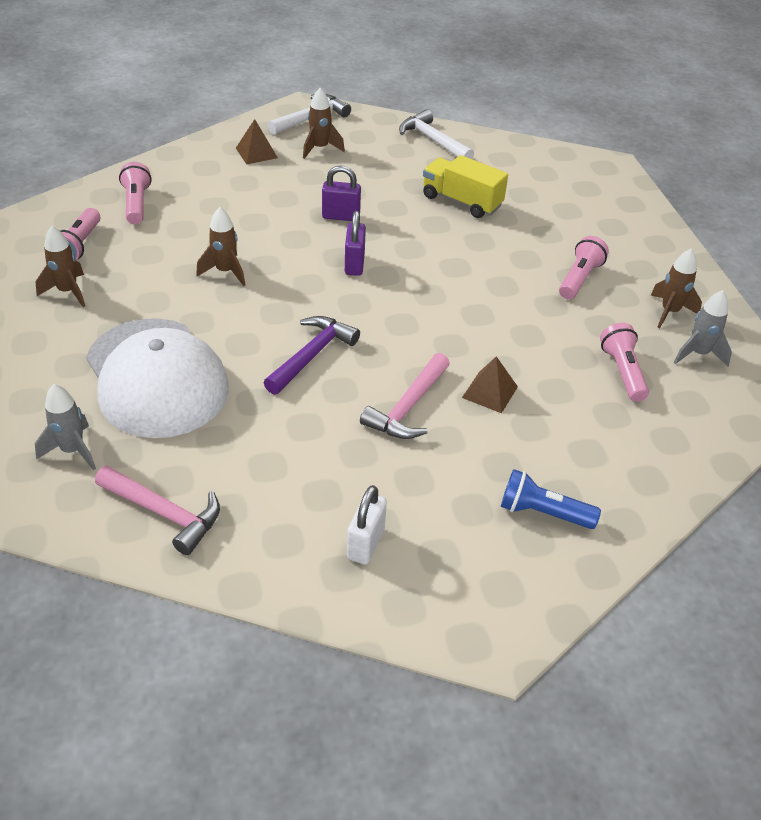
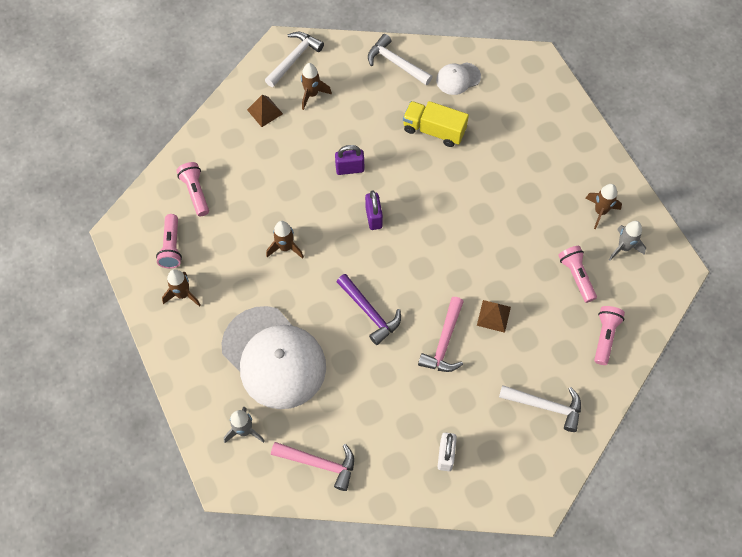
camera: 10 degrees left, 20 degrees up
(312, 355) = (369, 312): purple hammer -> purple hammer turned 120 degrees clockwise
(506, 164) = (458, 78): none -> white cap
(543, 513) = (545, 406): blue flashlight -> white hammer
(579, 278) = (534, 193): pink flashlight -> pink flashlight (605, 337)

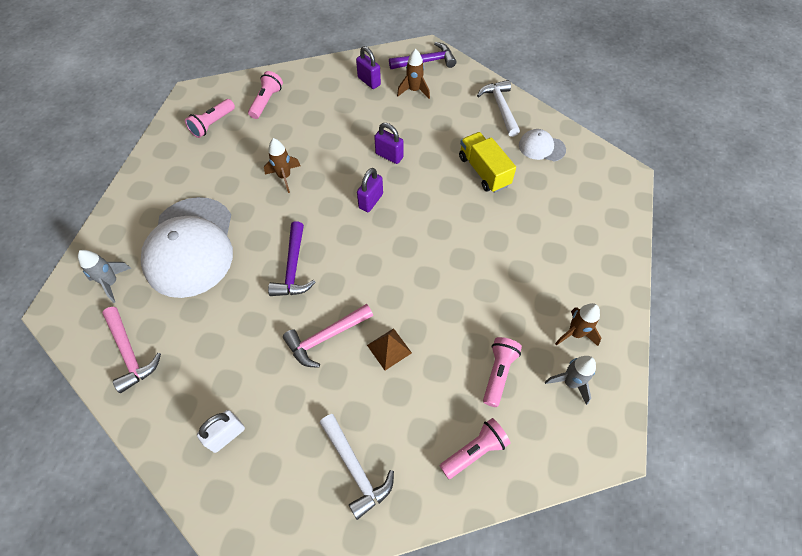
camera: 40 degrees right, 5 degrees down
(183, 294) = (184, 159): brown rocket -> none
(265, 111) = (369, 81): brown pyramid -> purple padlock
(294, 59) = (426, 62): white hammer -> purple hammer

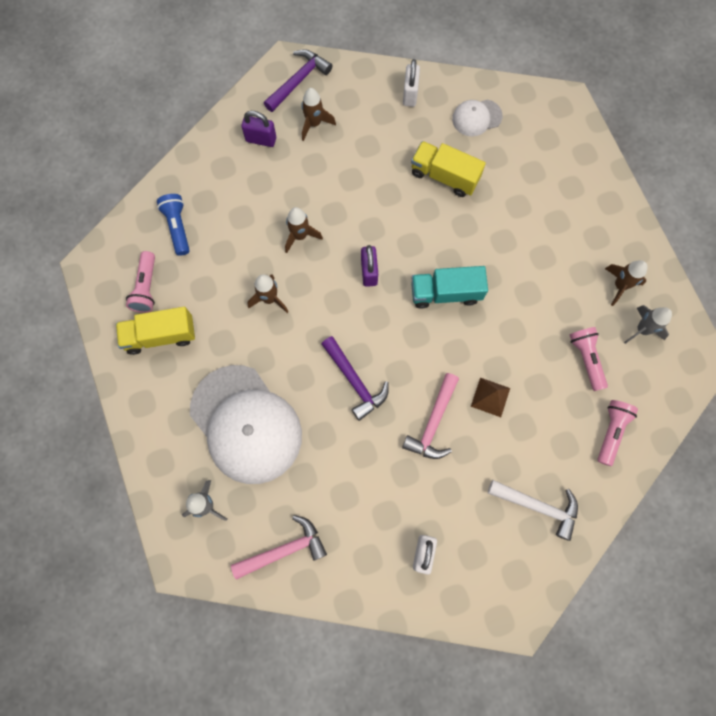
camera: 35 degrees left, 15 degrees up
(130, 353) = (284, 550): pink hammer -> pink hammer turned 45 degrees counterclockwise
(192, 157) = (160, 335): none -> yellow truck
(266, 101) = (177, 227): pink flashlight -> blue flashlight
(342, 151) = (300, 236): none -> brown rocket
(389, 156) = (348, 213): purple padlock -> none
(417, 249) = (445, 293): none -> turquoise truck
(500, 108) = (410, 94): white hammer -> white padlock

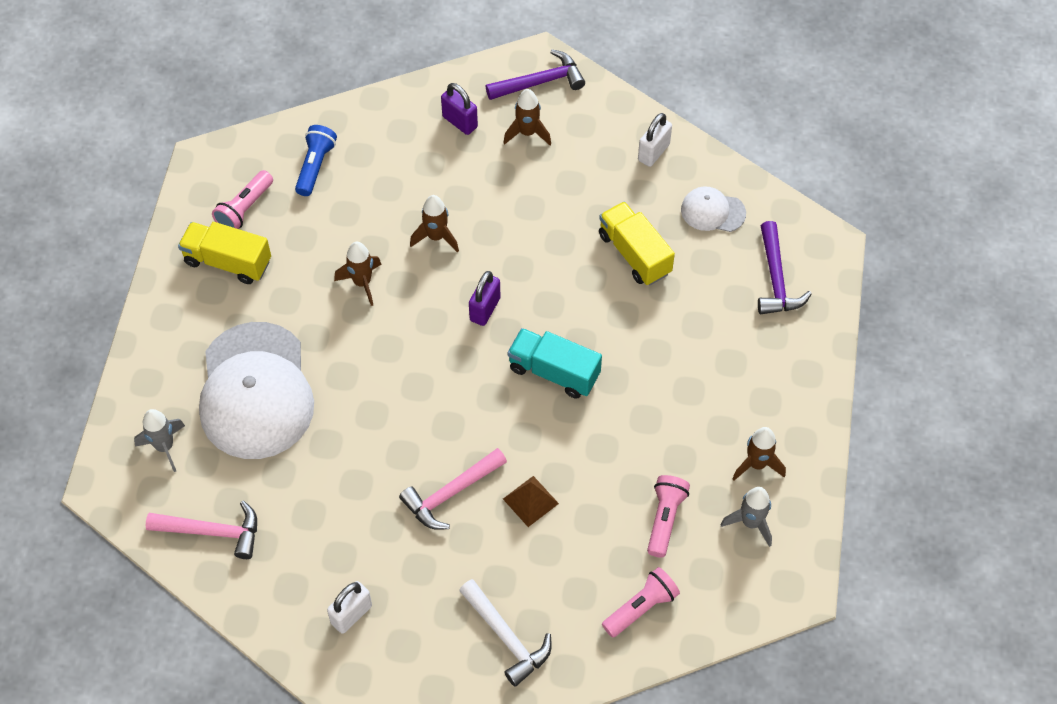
camera: 30 degrees right, 15 degrees down
(354, 381) = (395, 409): purple hammer -> purple hammer (776, 279)

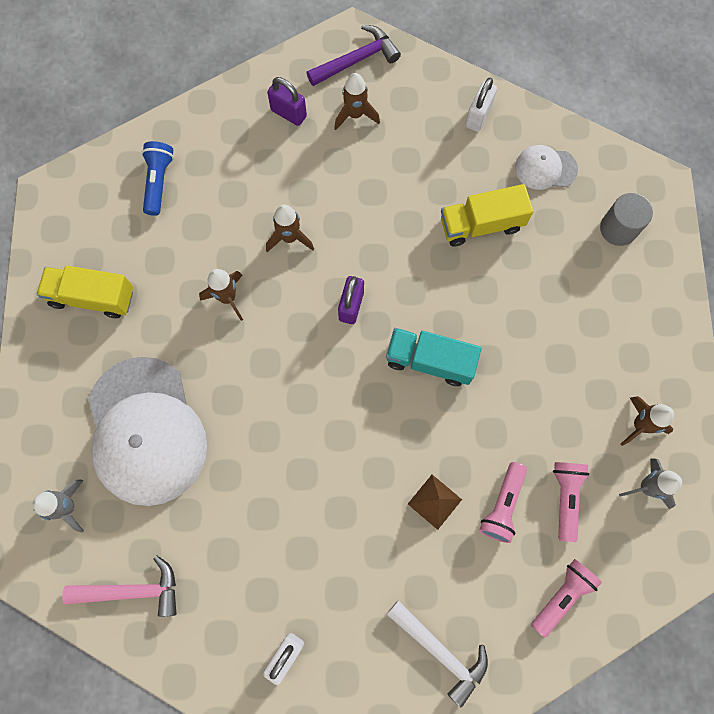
camera: 10 degrees left, 15 degrees up
(245, 209) = (98, 238): pink flashlight -> pink flashlight (502, 505)
(451, 493) = (357, 507): pink hammer -> none
(634, 254) = (481, 224): yellow truck -> yellow truck turned 60 degrees counterclockwise
(776, 279) = (618, 228): purple hammer -> grey cylinder

